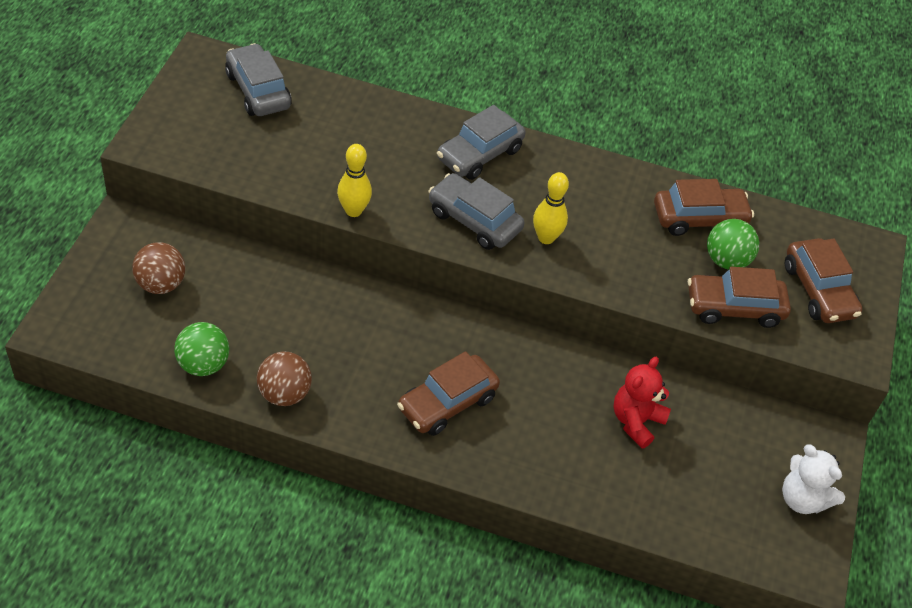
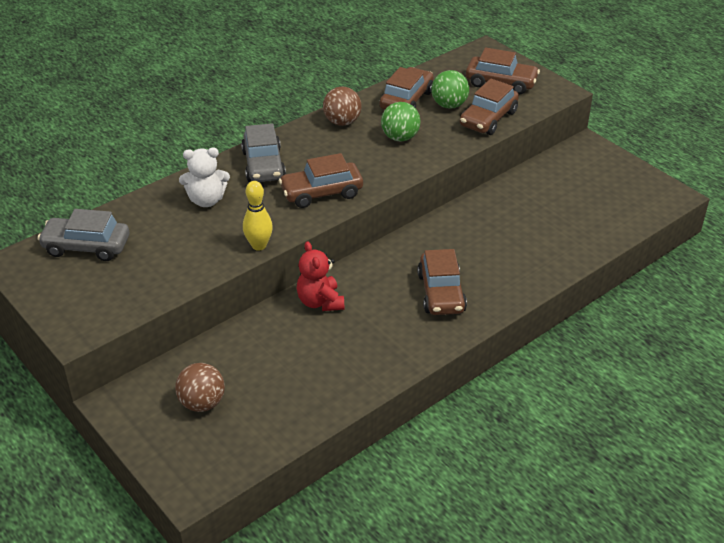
camera: 50 degrees left, 10 degrees down
(203, 364) = (304, 409): green ball -> green ball (400, 138)
(284, 394) = (368, 373): brown ball -> brown ball (342, 122)
(474, 220) = (321, 193): grey car -> brown car
(546, 238) = (366, 168): yellow bowling pin -> none
(636, 421) = (519, 215): red teddy bear -> red teddy bear (320, 302)
(802, 499) = (623, 176): white teddy bear -> white teddy bear (206, 200)

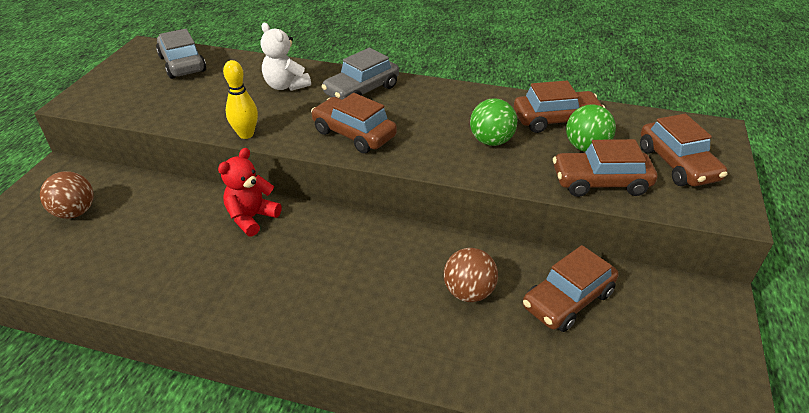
camera: 55 degrees right, 0 degrees up
(342, 122) = (472, 101): brown ball -> brown ball (468, 292)
(441, 293) = (328, 293): brown car -> brown car (567, 300)

